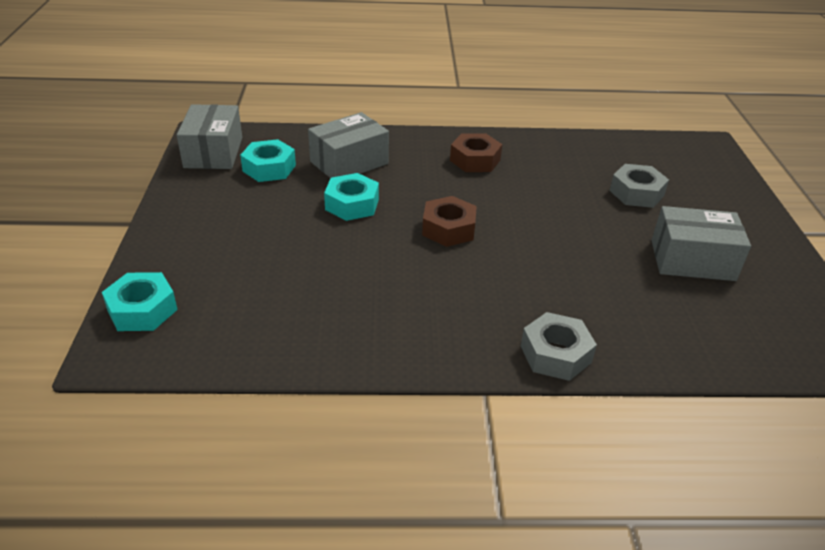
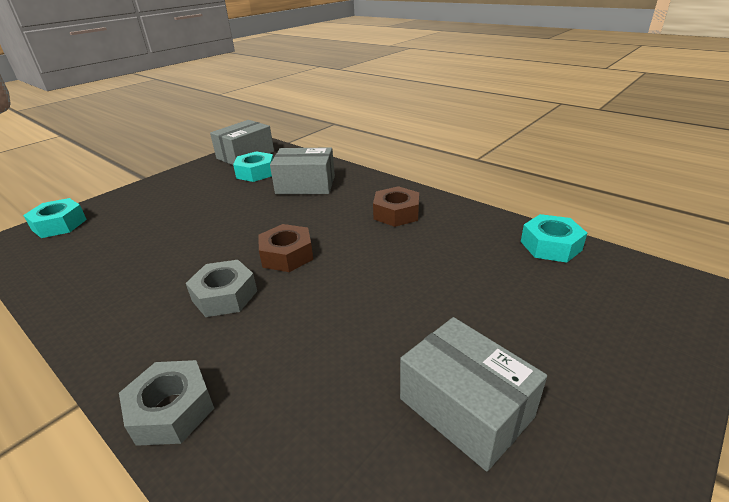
camera: 45 degrees right, 5 degrees down
(352, 204) = (259, 211): turquoise nut -> turquoise nut (550, 246)
(636, 193) = (510, 301): grey nut -> grey nut (225, 295)

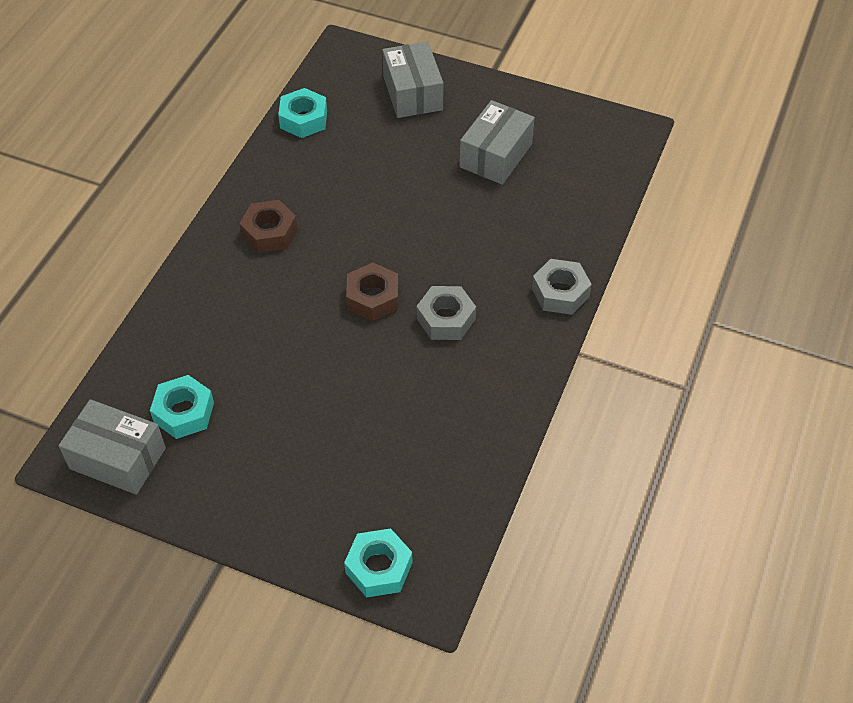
camera: 110 degrees left, 20 degrees up
(305, 185) = (214, 338): grey box -> grey box (413, 93)

